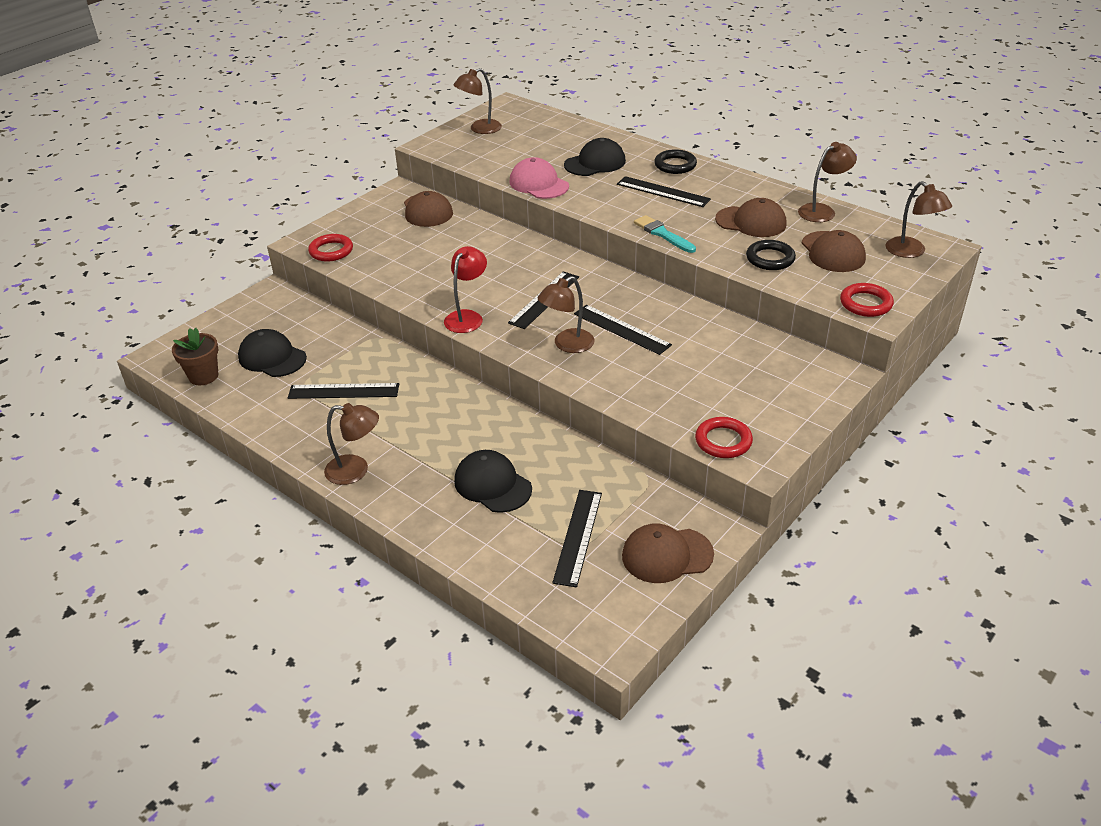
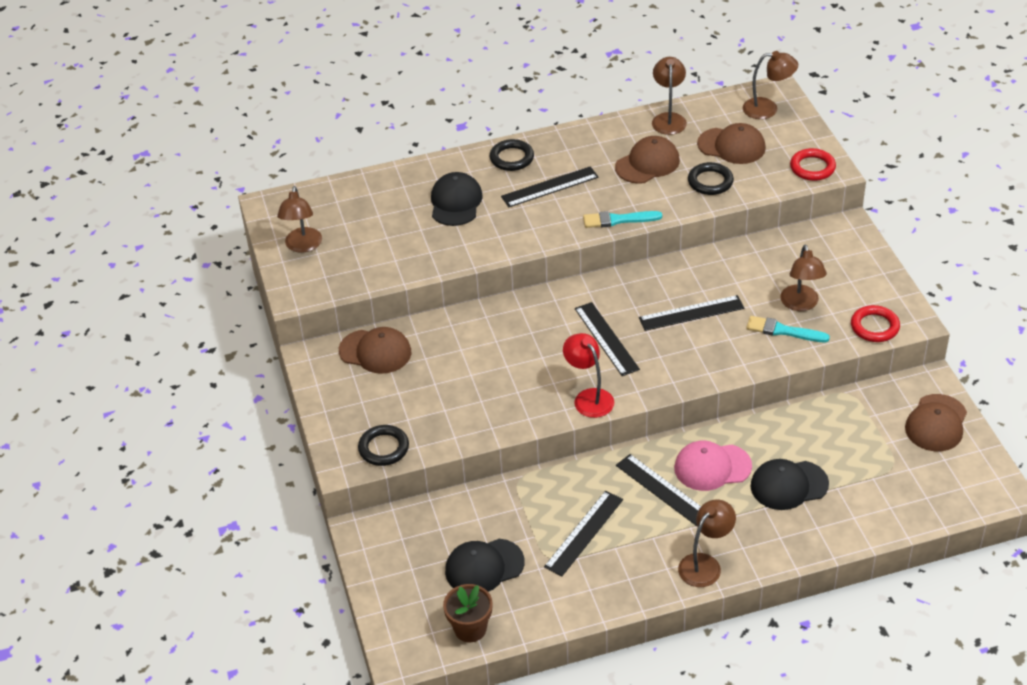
camera: 55 degrees left, 5 degrees up
(331, 251) = (384, 448): red ring -> black ring
(538, 184) = (457, 253): pink cap -> pink cap (712, 467)
(567, 345) = (685, 354): brown lamp -> brown lamp (801, 304)
(578, 537) = (883, 462): black ruler -> black ruler (663, 490)
(655, 387) = (783, 331): none -> turquoise brush

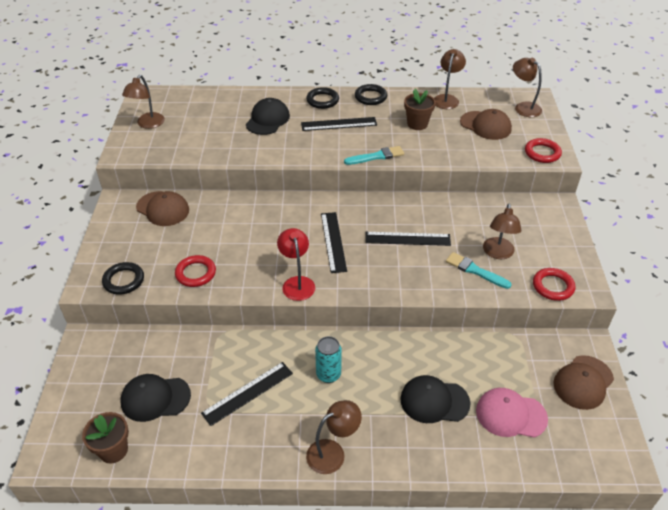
camera: 15 degrees right, 0 degrees up
(464, 417) = (196, 273): none -> red ring
(618, 220) = (376, 156): turquoise brush -> turquoise brush turned 150 degrees clockwise
(647, 163) = (417, 124): brown cap -> brown flower pot
(663, 490) = (328, 374): black ruler -> turquoise can
(710, 182) = (458, 146): black ring -> black ring (370, 97)
(712, 467) = (377, 366): pink cap -> pink cap (510, 415)
(768, 109) = (523, 107): brown lamp -> brown lamp turned 150 degrees counterclockwise

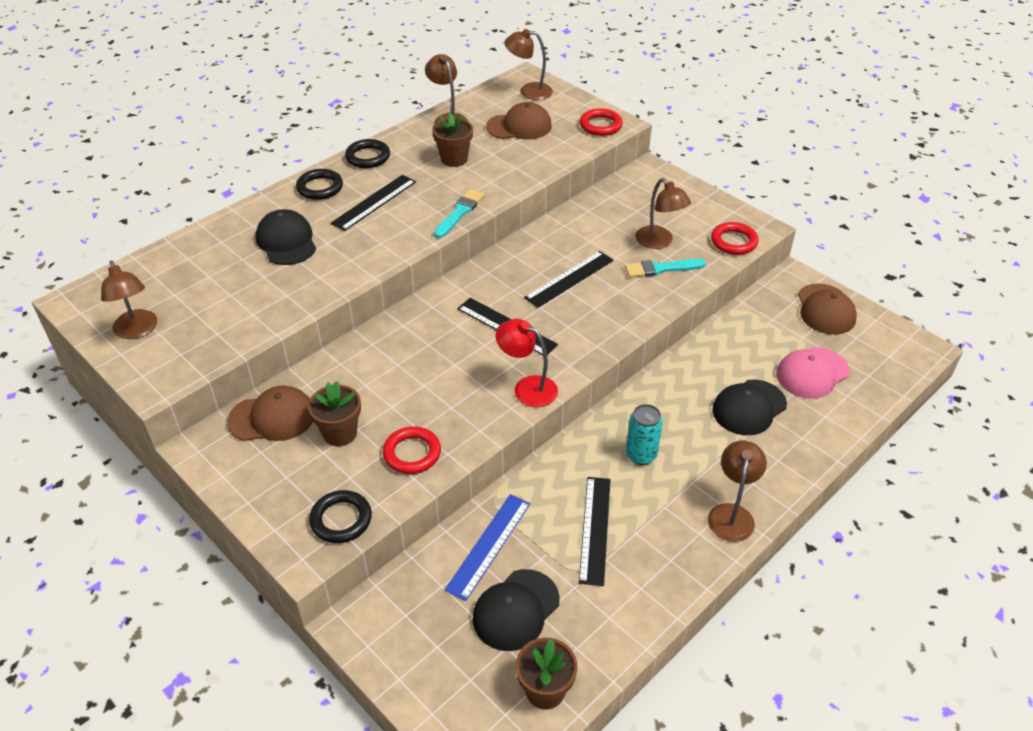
camera: 45 degrees left, 0 degrees up
(179, 238) = (340, 433): none -> brown flower pot
(187, 355) = (489, 545): none -> blue ruler

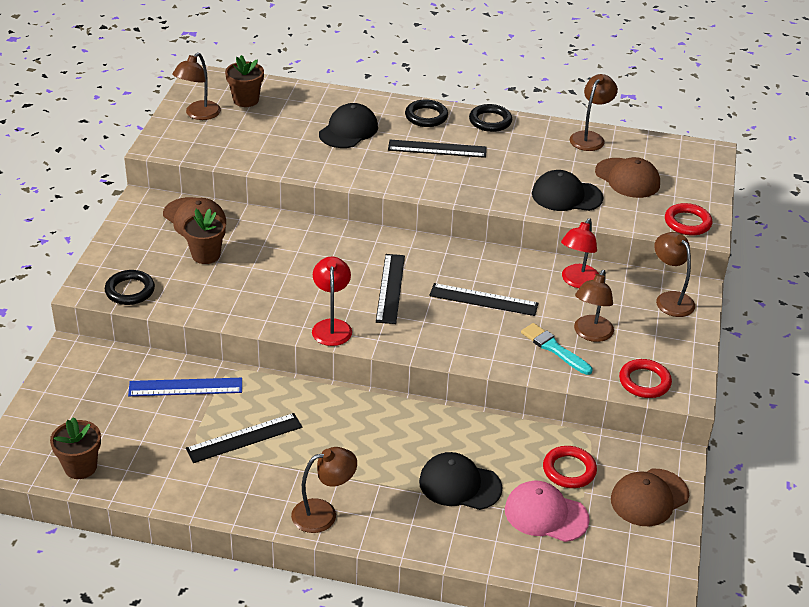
camera: 55 degrees right, 5 degrees down
(412, 453) = (215, 296): red ring -> red ring (569, 470)
(454, 159) = (538, 163): brown flower pot -> brown flower pot (246, 100)
(460, 212) = (471, 195): turquoise brush -> none
(516, 610) = (138, 425): black cap -> black cap (566, 196)
(528, 91) = (688, 162): brown lamp -> brown lamp (670, 299)
(590, 219) = (577, 281): none -> red lamp
(641, 455) = (344, 436): turquoise can -> none

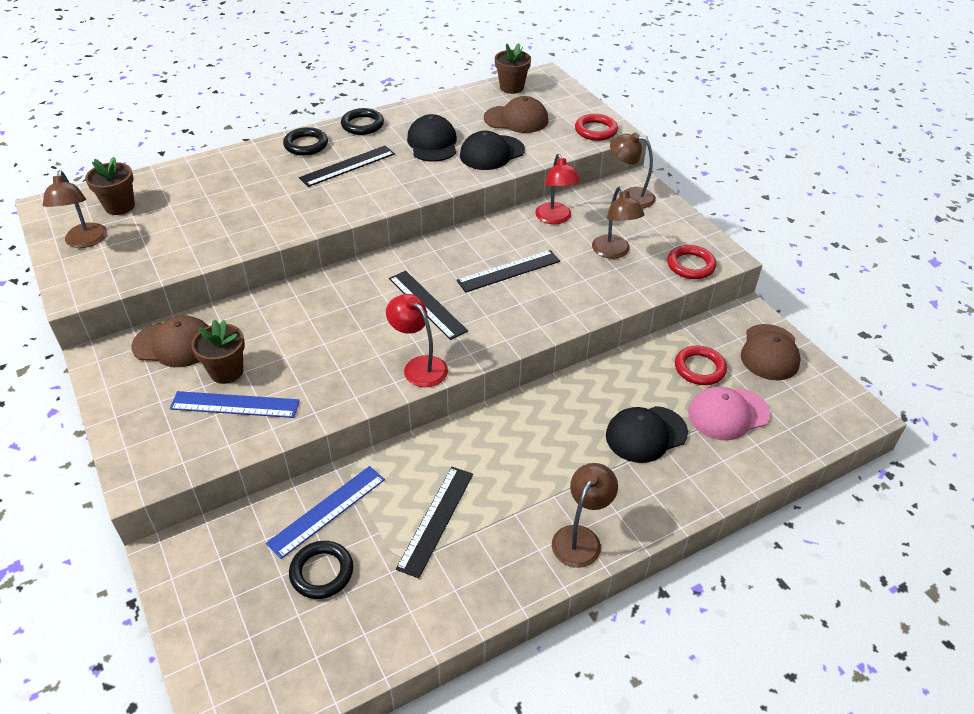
camera: 40 degrees left, 5 degrees up
(80, 467) = (314, 668): brown flower pot -> brown flower pot (511, 87)
(130, 291) = (188, 452): black ring -> black ring (322, 572)
(187, 279) = (235, 405): none -> blue ruler
(348, 130) = (252, 187): black cap -> black cap (432, 143)
(554, 348) = (604, 278): turquoise brush -> none
(590, 137) = (452, 103): brown lamp -> none

